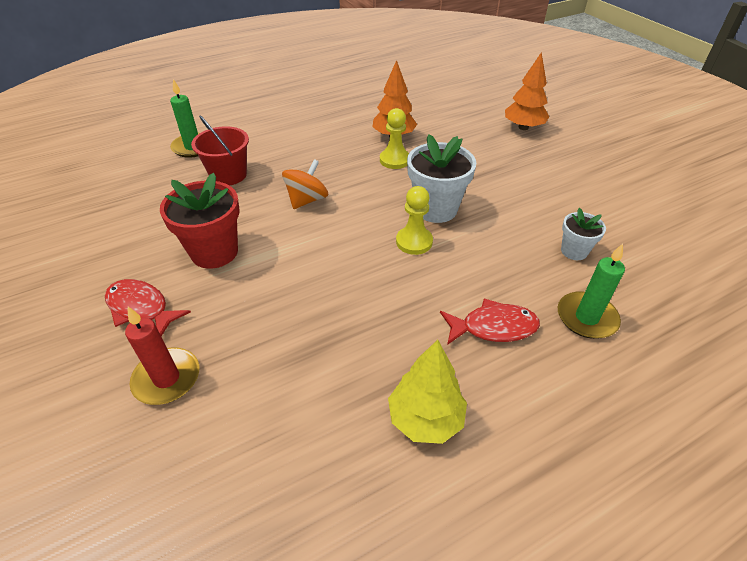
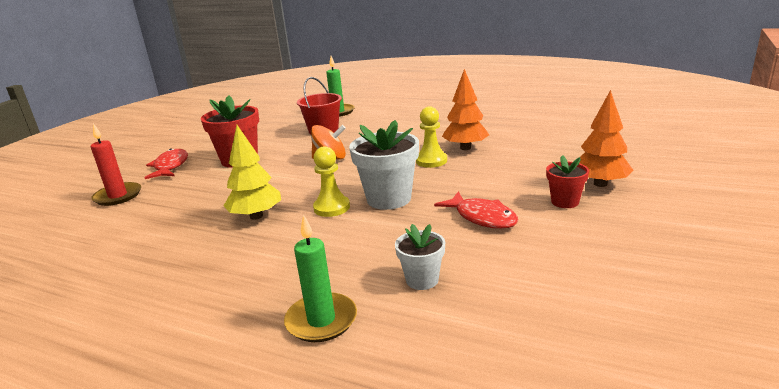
camera: 55 degrees right, 20 degrees down
(425, 419) = (131, 286): yellow tree -> yellow tree (256, 216)
(493, 327) = (259, 277): red fish -> red fish (482, 217)
(531, 150) = (565, 202): none -> red flower pot

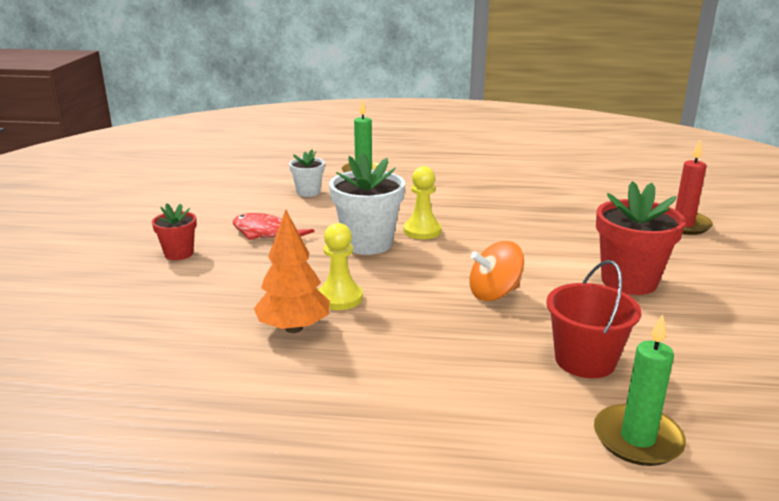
camera: 160 degrees right, 0 degrees up
(170, 166) = (711, 264): red fish -> none
(256, 216) = (490, 218): yellow tree -> none
(600, 184) = (126, 277): orange tree -> none

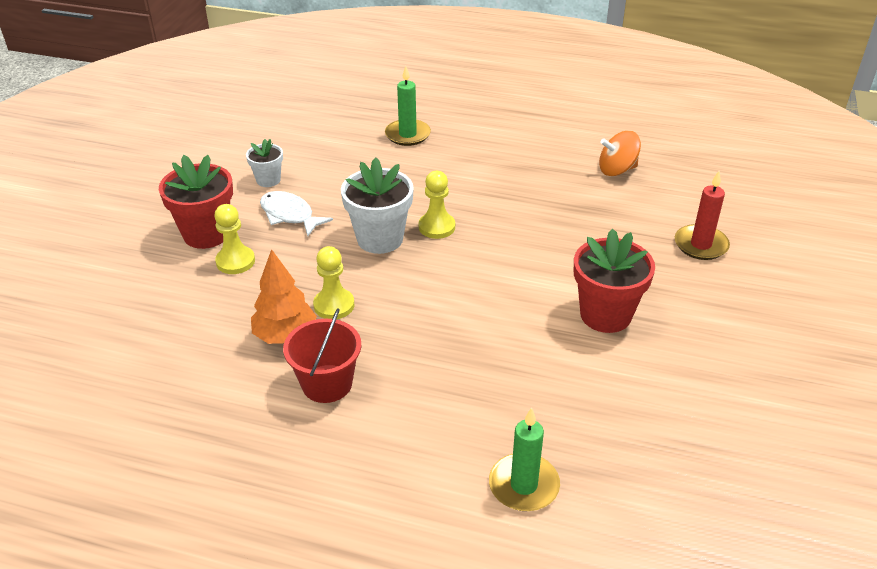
camera: 10 degrees right, 15 degrees up
(179, 253) = (206, 234): red flower pot -> red flower pot, size x1.79
(217, 272) = (235, 261): none -> yellow pawn
(266, 233) = (289, 215): red fish -> white fish
(308, 192) = (344, 160): white flower pot -> white flower pot (268, 180)
(494, 293) = (473, 315): orange spinning top -> orange spinning top (617, 170)
(585, 360) = (519, 401): red bucket -> red bucket (327, 383)

